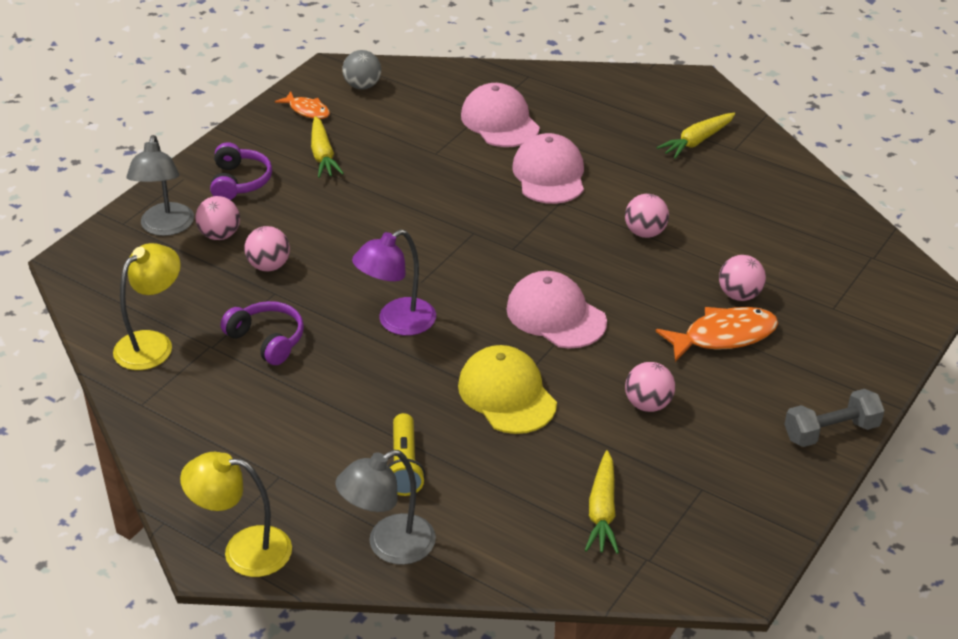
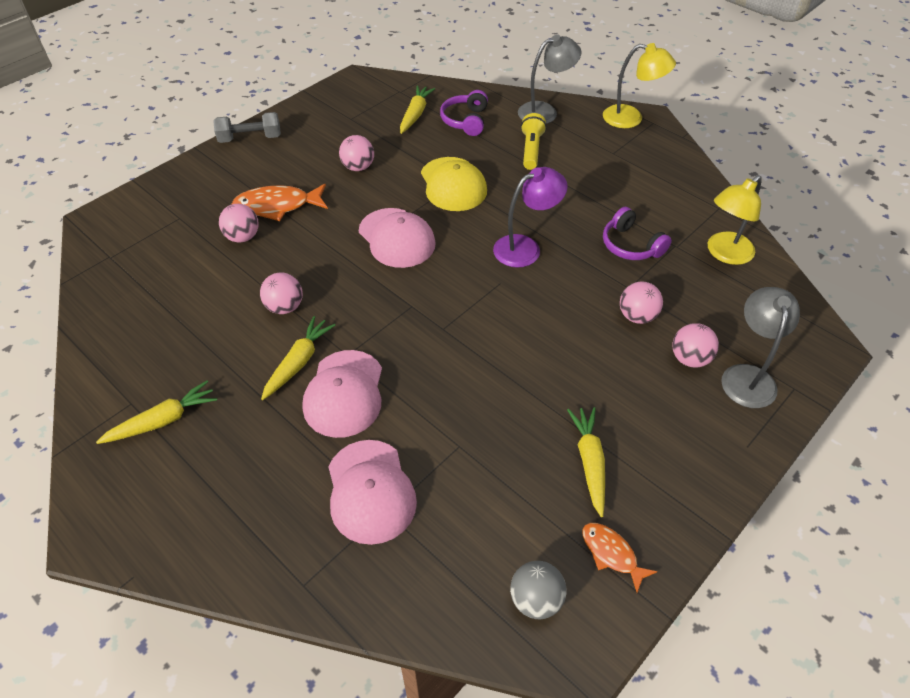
camera: 170 degrees left, 10 degrees up
(239, 182) = (681, 431): purple headphones -> purple headphones (465, 121)
(604, 191) = (298, 362): none -> yellow carrot

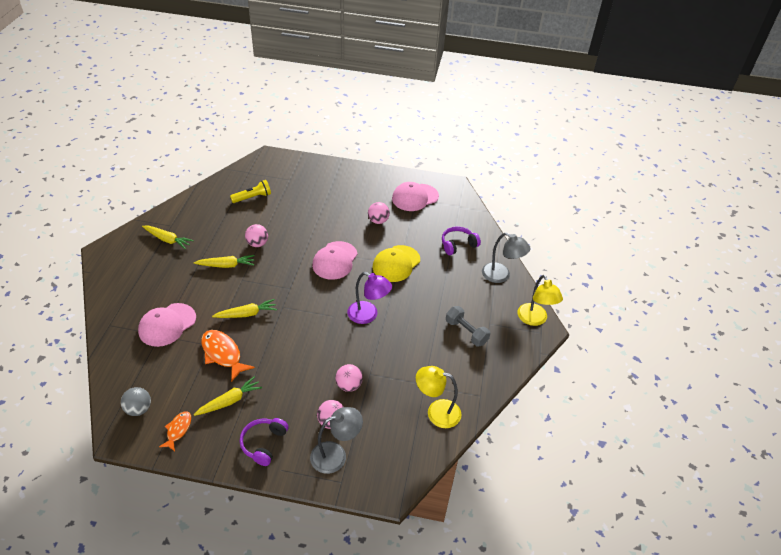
camera: 55 degrees right, 5 degrees down
(243, 237) = (293, 206): pink ball -> none
(250, 138) = (366, 172): grey dumbbell -> grey dumbbell (466, 332)
(277, 206) = (323, 207): orange fish -> orange fish (223, 354)
(344, 393) = (217, 290): pink cap -> pink cap (415, 197)
(415, 114) = (444, 222): yellow carrot -> yellow carrot (246, 314)
(531, 150) = (457, 284): yellow flashlight -> yellow flashlight (253, 197)
(631, 245) = (407, 362): purple headphones -> purple headphones (263, 443)

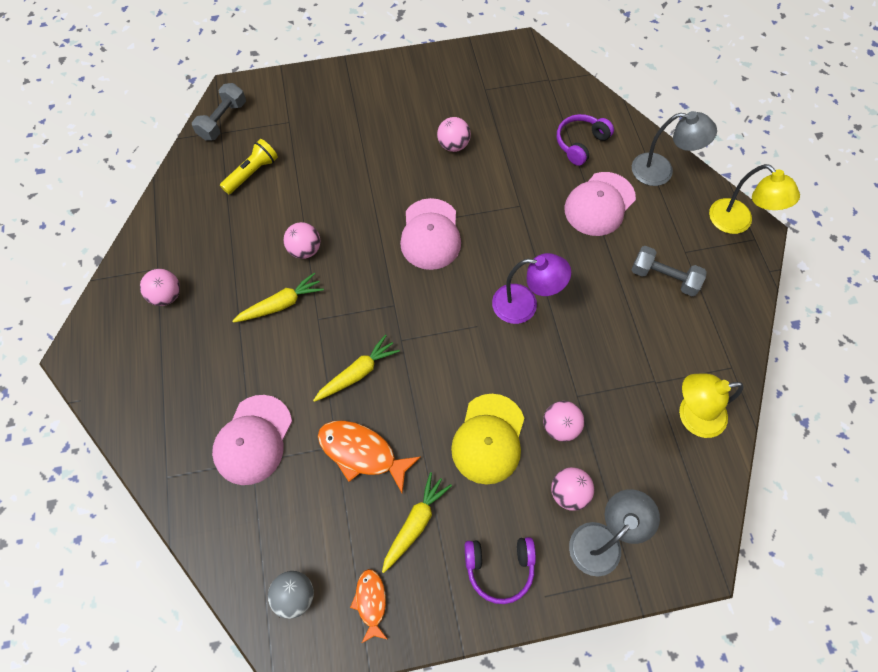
camera: 20 degrees left, 20 degrees up
(167, 240) = (167, 295): yellow carrot -> pink ball
(253, 168) = (223, 120): none -> grey dumbbell
(263, 443) = (499, 568): purple headphones -> purple headphones turned 90 degrees counterclockwise
(396, 263) = (516, 206): yellow cap -> yellow cap (488, 439)
(415, 197) = (482, 87): pink cap -> pink cap (599, 204)

